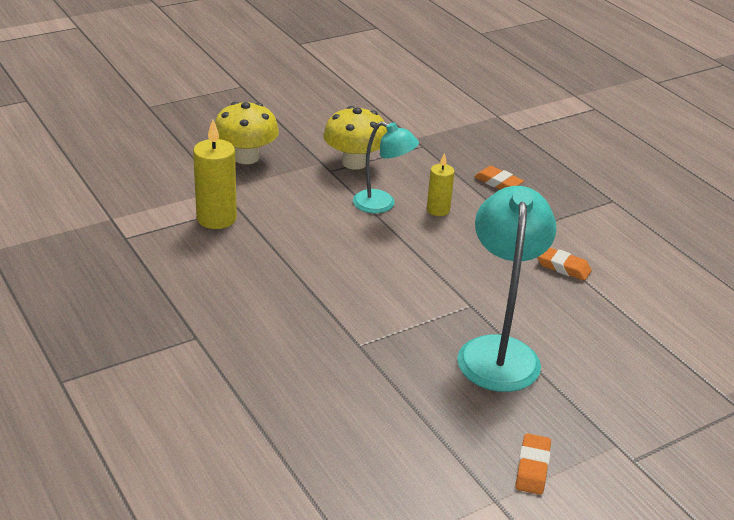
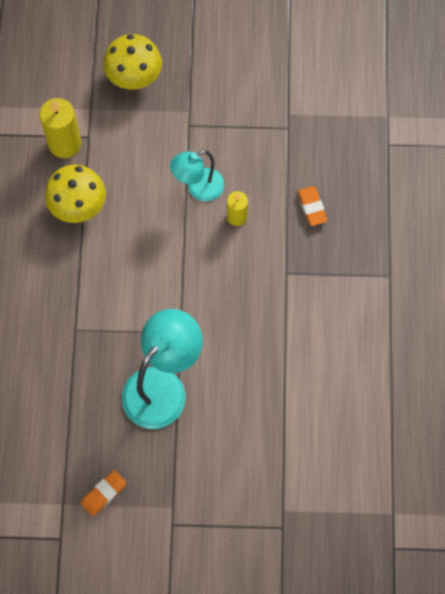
camera: 35 degrees right, 35 degrees up
(354, 162) = (215, 124): yellow mushroom -> yellow mushroom (78, 205)
(382, 205) = (198, 188): turquoise lamp -> turquoise lamp turned 90 degrees clockwise
(563, 267) = (280, 330): orange eraser -> none

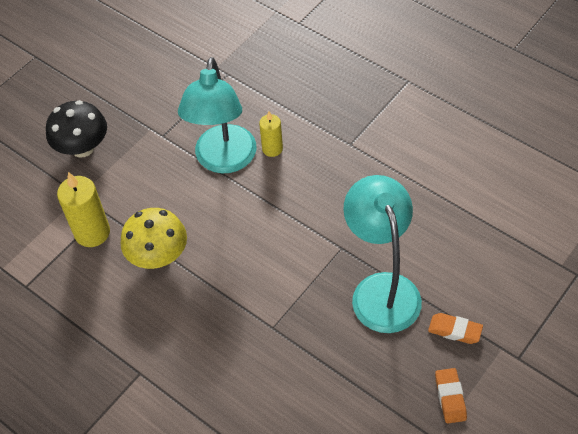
camera: 50 degrees left, 15 degrees down
(134, 76) = (82, 148): yellow mushroom -> black mushroom
(198, 188) = (224, 160): turquoise lamp -> turquoise lamp, size x1.65
(312, 207) = (308, 96): orange eraser -> orange eraser (455, 330)

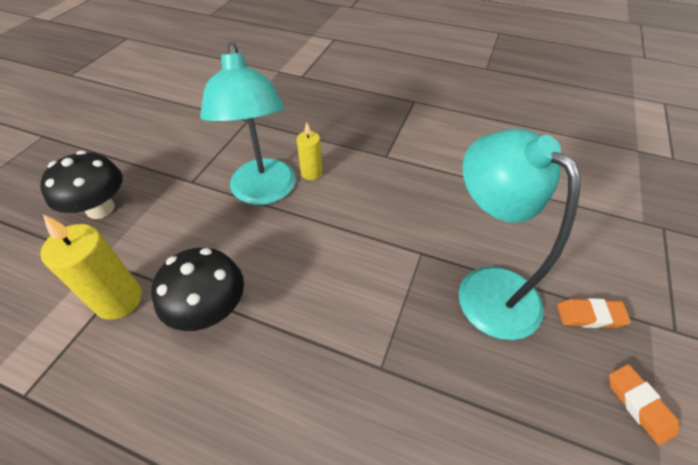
camera: 20 degrees left, 5 degrees down
(158, 256) = (210, 309): yellow mushroom -> black mushroom

